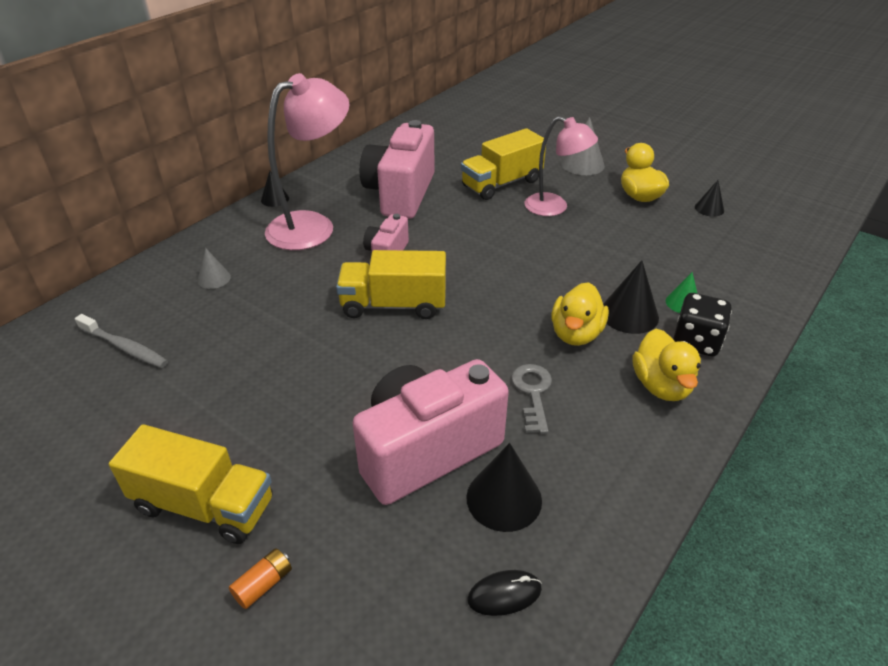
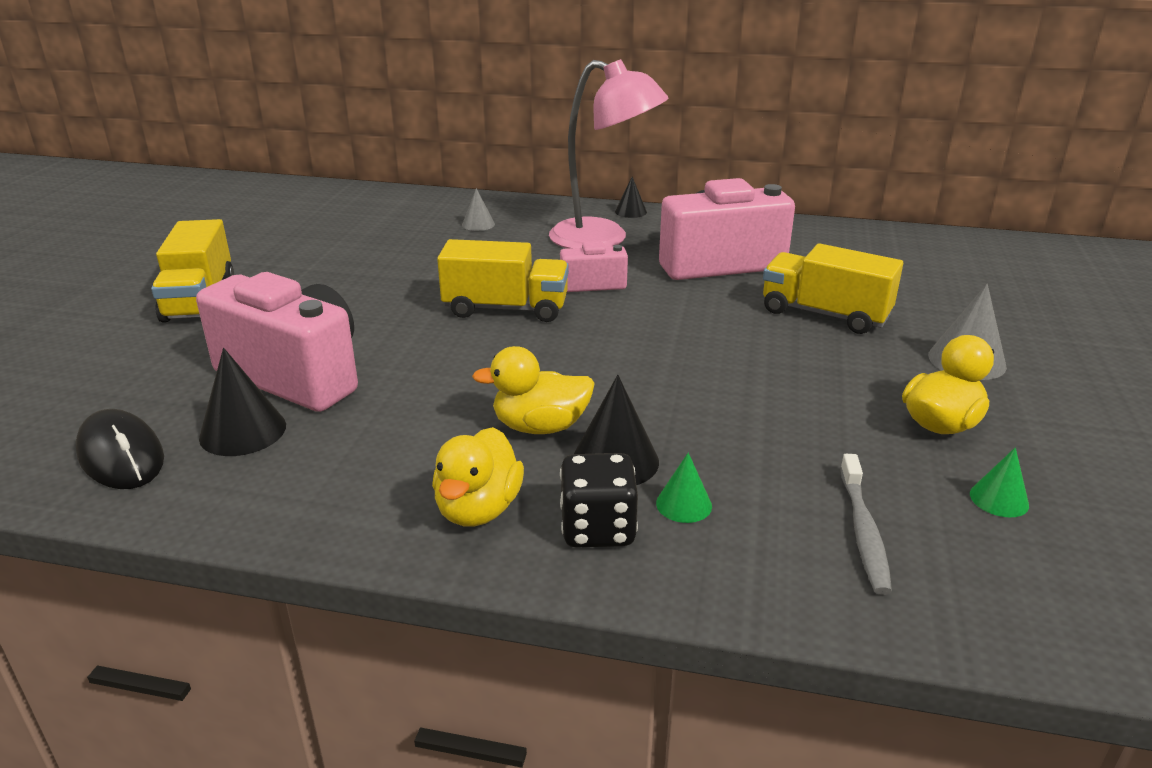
camera: 65 degrees right, 10 degrees down
(125, 347) = (363, 222): grey toothbrush -> grey toothbrush (863, 532)
(263, 584) = (123, 343): orange battery -> none
(393, 305) = (506, 309): yellow truck -> yellow truck turned 120 degrees clockwise
(504, 594) = (121, 455): black mouse -> black mouse, size x1.69
(533, 393) = (410, 418): grey key -> none
(554, 207) = (814, 361): pink lamp -> none
(661, 386) = (478, 509): yellow duck -> yellow duck turned 45 degrees counterclockwise
(709, 208) = (999, 499): black cone -> green cone

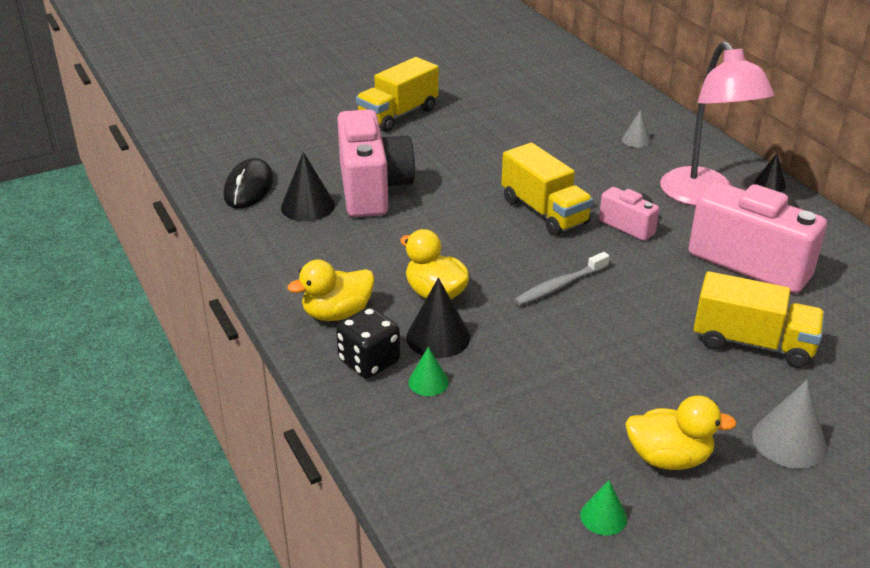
camera: 50 degrees right, 5 degrees up
(824, 314) = (752, 343): yellow truck -> yellow truck turned 120 degrees clockwise
(863, 532) = (488, 465): grey toothbrush -> grey toothbrush (559, 286)

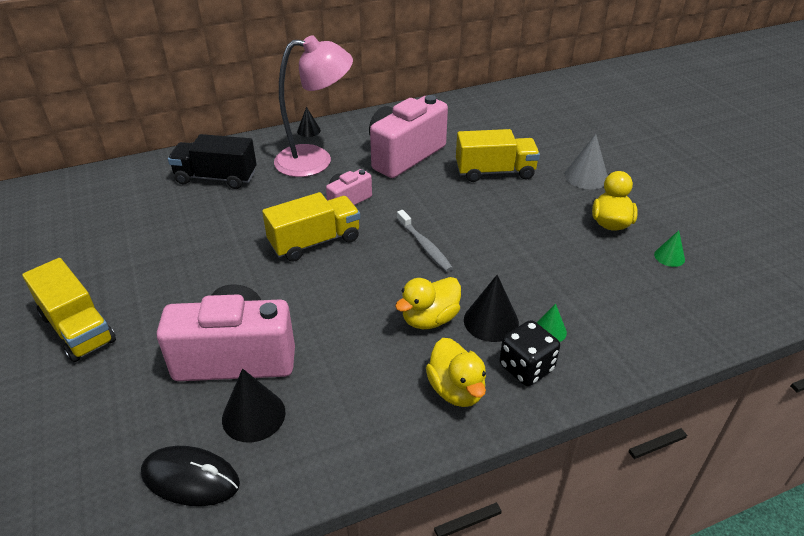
camera: 85 degrees left, 5 degrees up
(636, 140) = (216, 178): grey cone -> black truck
(752, 343) = (495, 172): yellow truck -> yellow truck turned 60 degrees clockwise

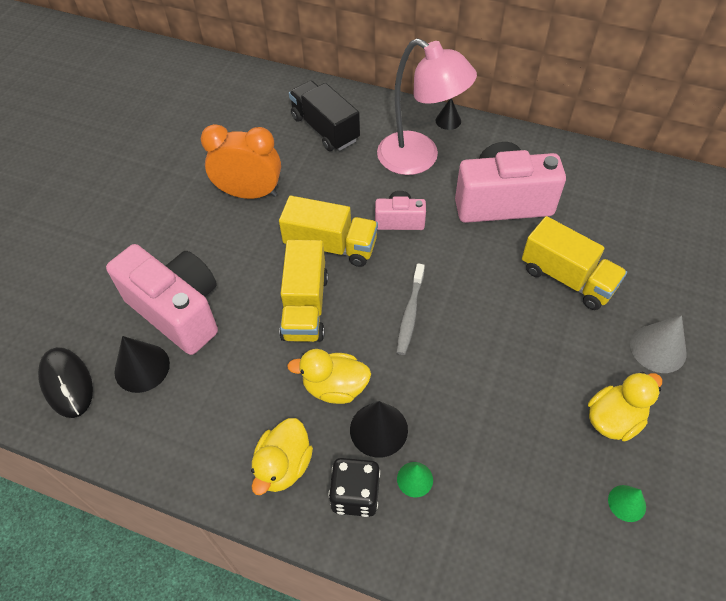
camera: 45 degrees right, 15 degrees up
(78, 329) = (116, 211): yellow truck -> yellow truck (305, 306)
(201, 247) = (249, 193): none -> orange clock

